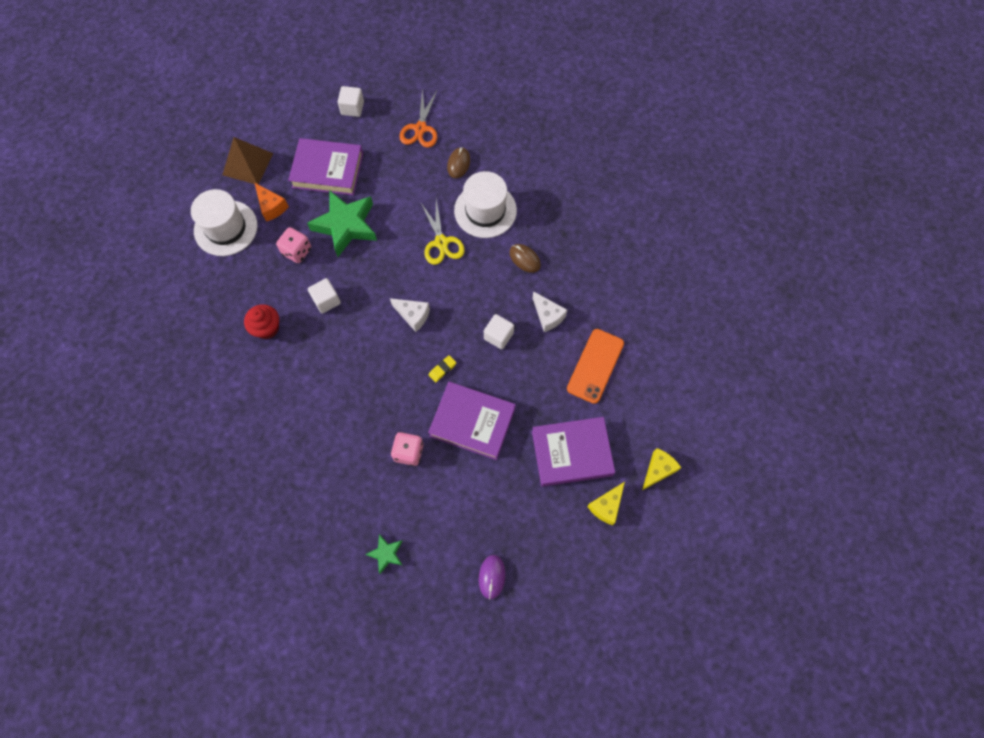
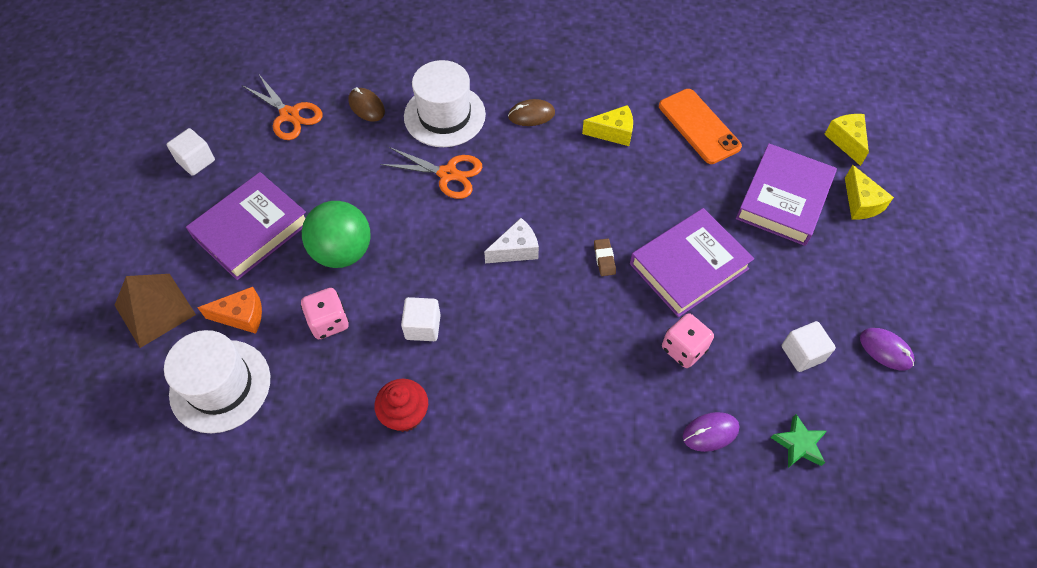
camera: 55 degrees left, 10 degrees down
(346, 226) = (342, 252): green star -> green ball
(361, 498) = (710, 432): none -> purple mouse
(441, 242) = (448, 174): yellow scissors -> orange scissors
(442, 369) = (604, 259): yellow eraser -> brown eraser
(498, 336) = (603, 186): white cube -> white cube (802, 353)
(548, 316) = (613, 132): white cheese -> yellow cheese

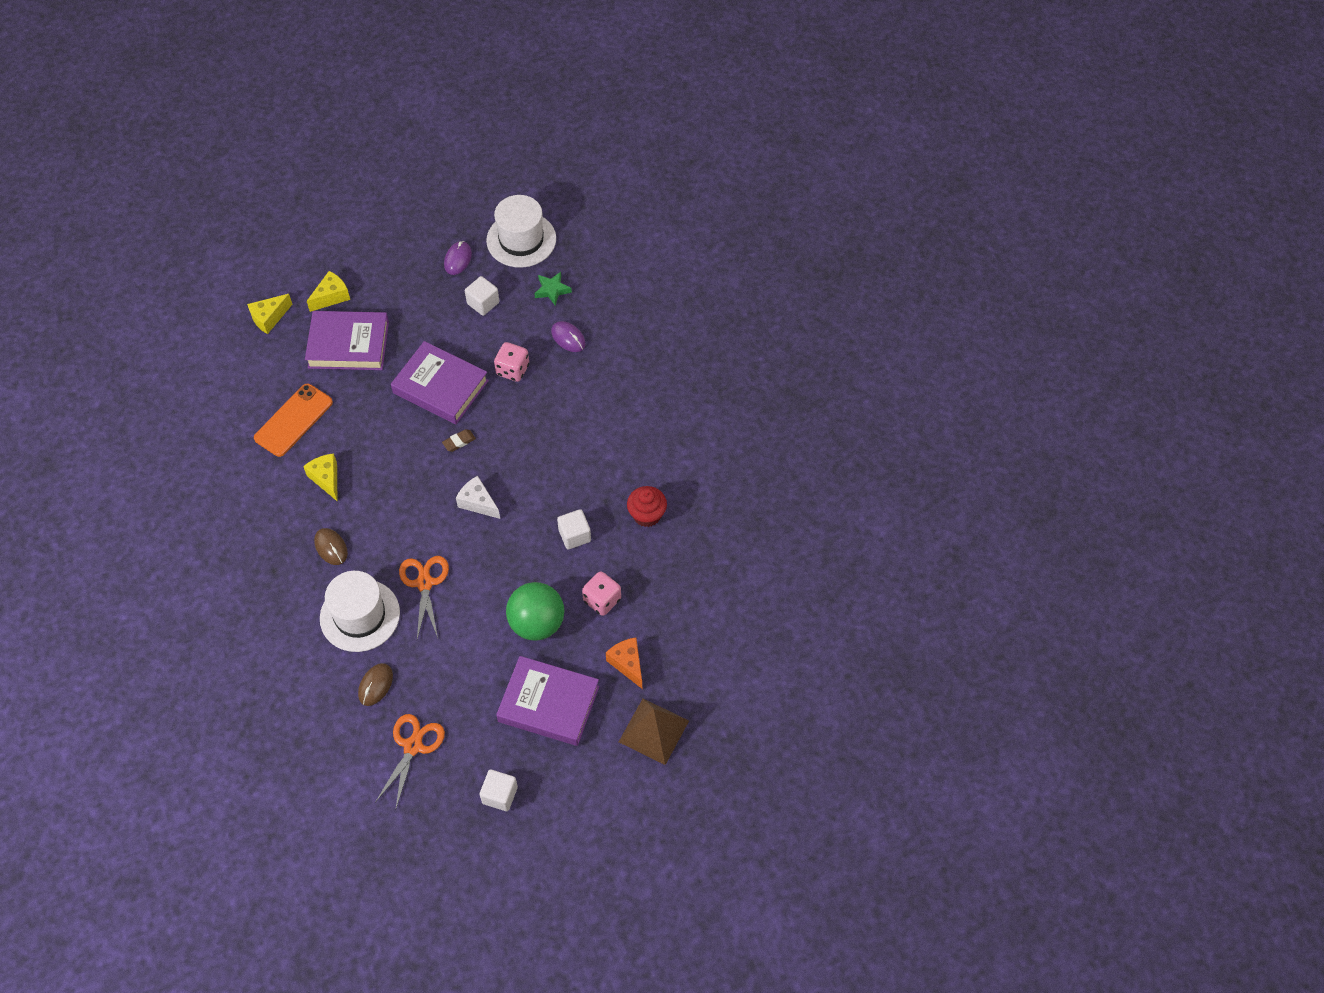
camera: 115 degrees left, 0 degrees up
(220, 385) = (688, 644): white hat -> white hat (521, 240)

